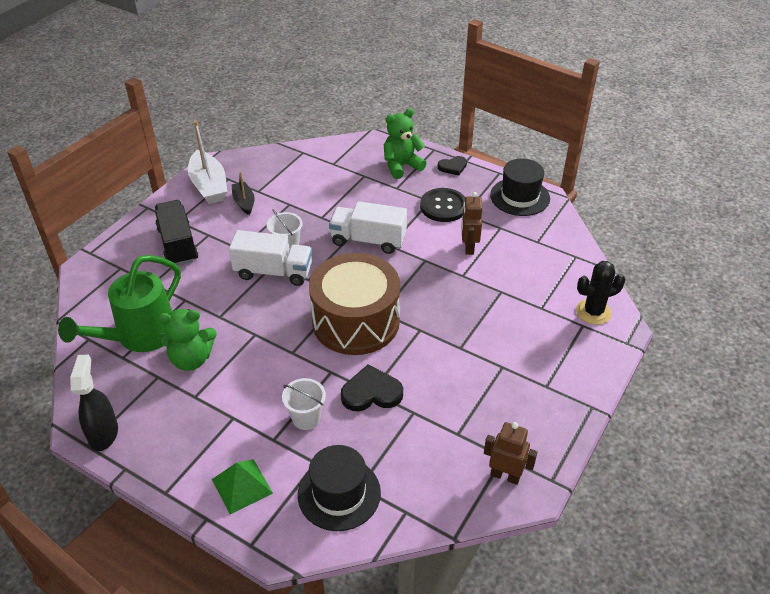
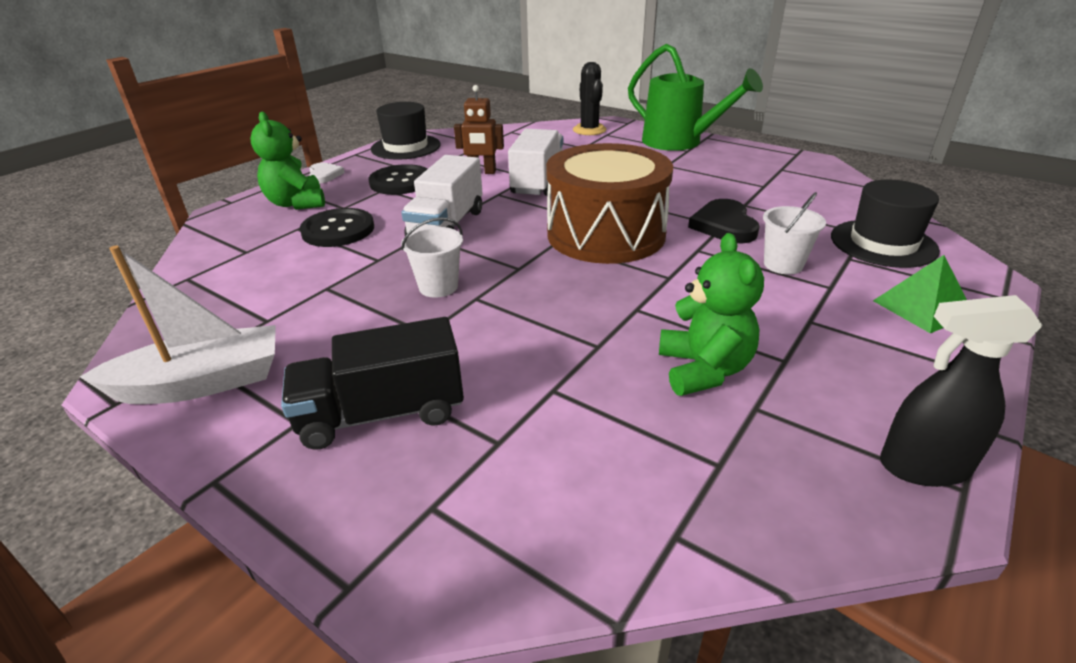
camera: 85 degrees left, 10 degrees down
(139, 336) = (657, 445): green watering can -> green watering can (680, 142)
(244, 202) = (290, 334): black boat -> none
(273, 272) = (495, 297): white truck -> white truck (538, 182)
(361, 193) = (338, 230): none -> black button
(453, 167) = (324, 175): black heart -> white heart
(505, 475) = (803, 169): brown robot -> none

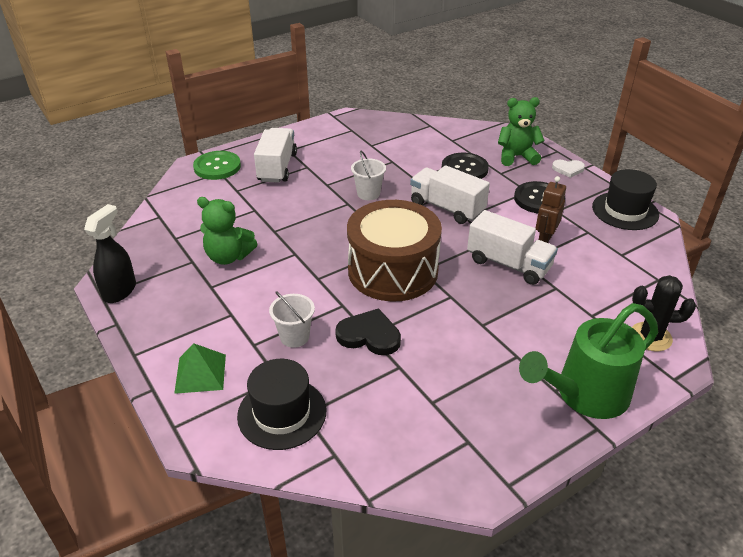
camera: 110 degrees right, 5 degrees up
(201, 383) = (332, 131): white boat -> none
(381, 413) = (277, 167): black truck -> white truck
(406, 525) = (217, 167): none -> green button

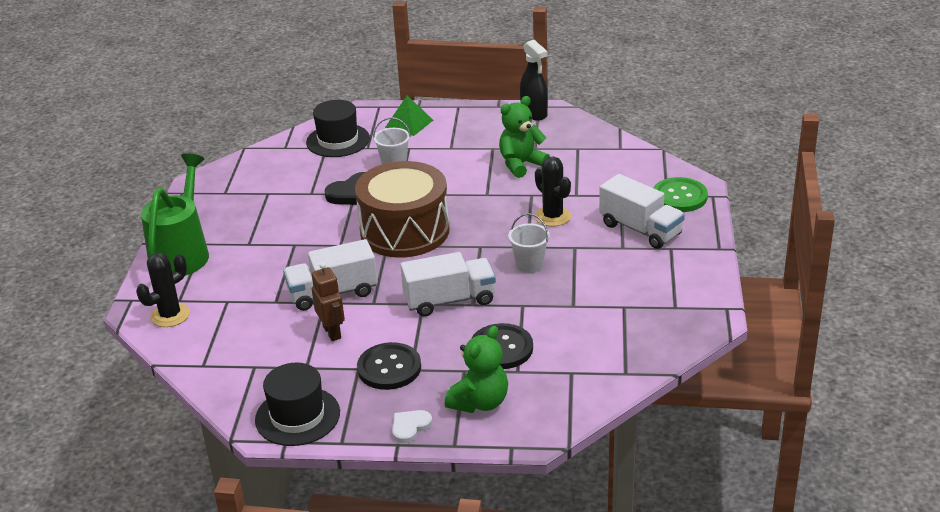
camera: 130 degrees right, 5 degrees down
(296, 208) = (552, 216): none -> black cactus

